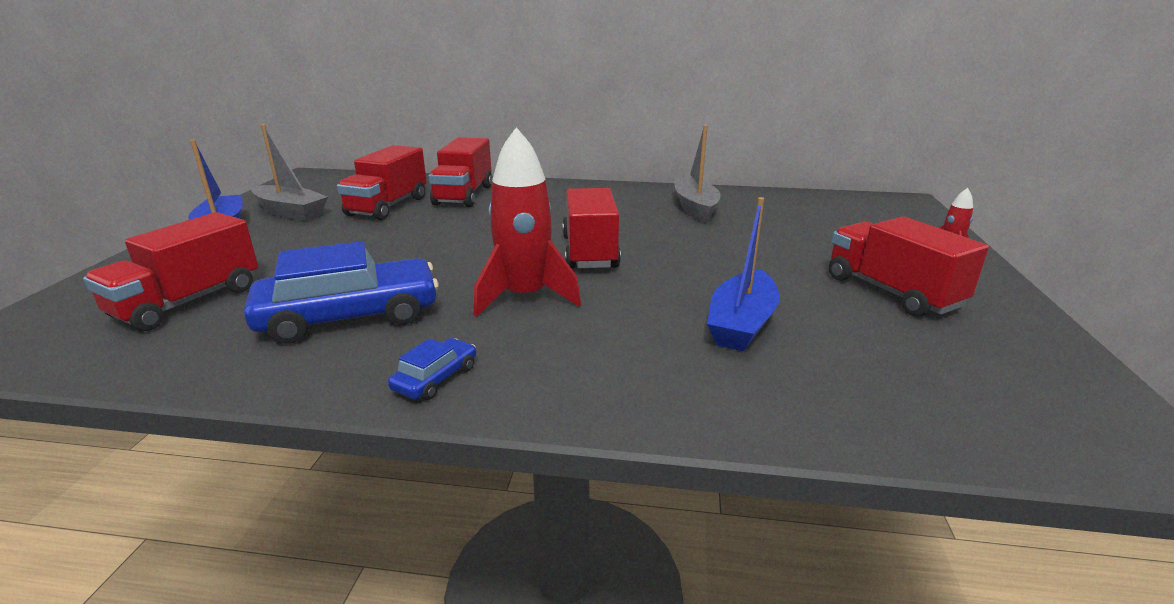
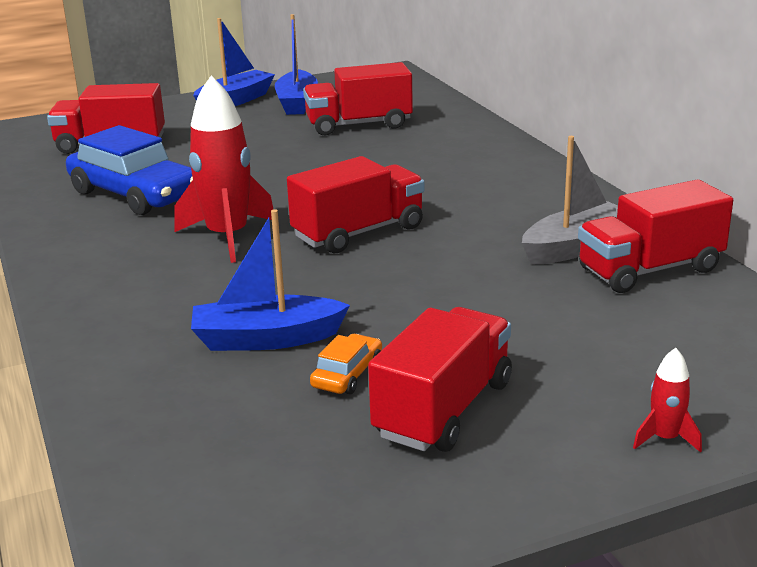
camera: 60 degrees right, 0 degrees up
(290, 212) = (297, 103): grey boat -> blue boat
(435, 378) = (71, 251): blue car -> none
(464, 195) = (434, 138): red truck -> red truck (650, 270)
(823, 309) = (347, 374): none -> orange car

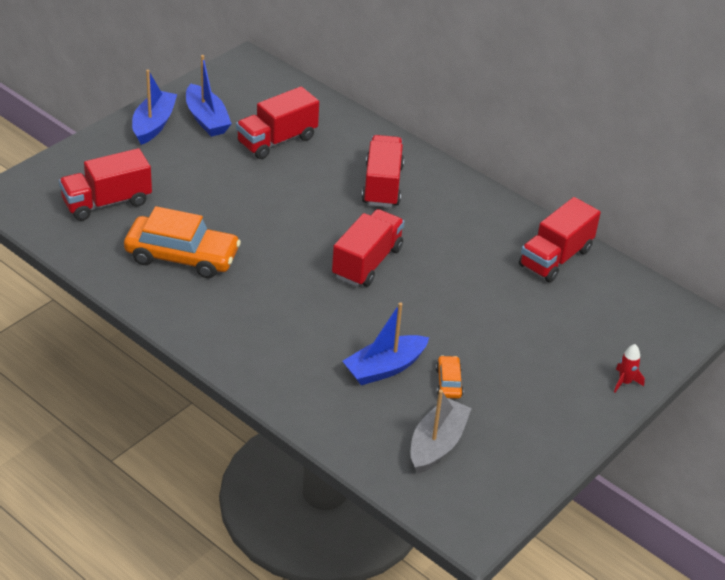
camera: 30 degrees left, 15 degrees up
(135, 194) = (182, 256): blue car -> orange car
(228, 237) = (287, 286): red rocket -> none
(443, 409) = (513, 393): red truck -> red truck (382, 185)
(575, 247) = (504, 247): grey boat -> grey boat (437, 444)

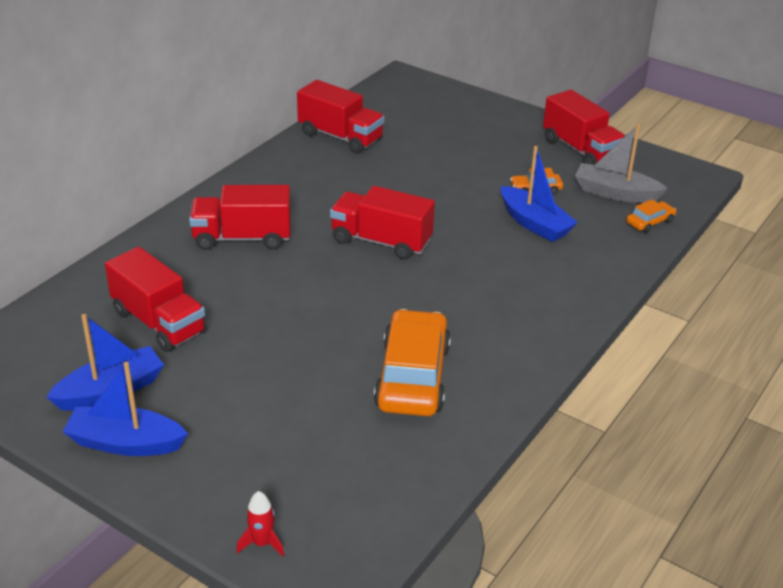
camera: 95 degrees left, 5 degrees down
(107, 202) = (320, 463): red truck -> red truck (580, 150)
(378, 458) = (650, 222): none -> orange car
(625, 382) = (493, 109): red rocket -> red rocket (262, 543)

